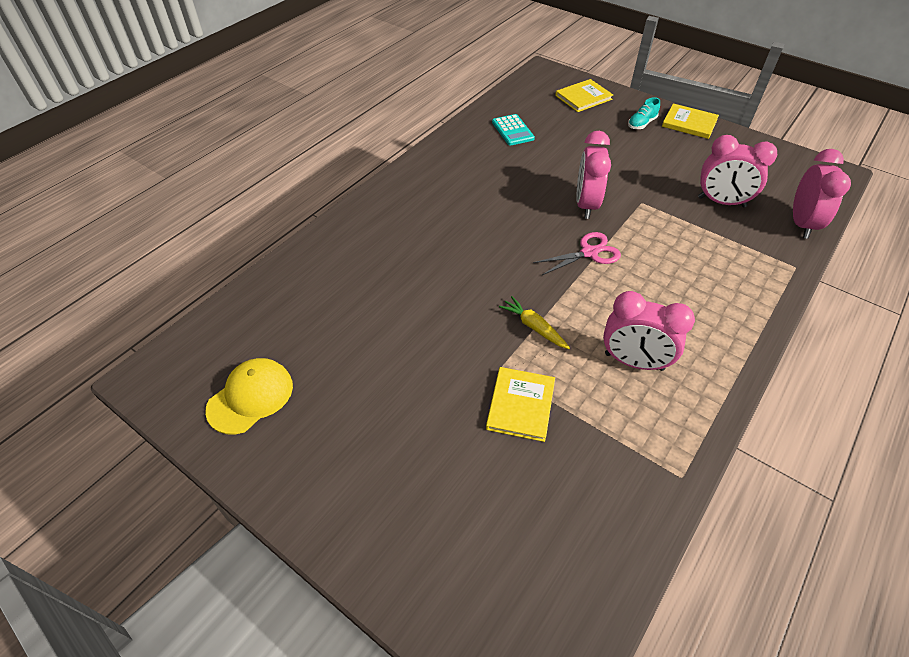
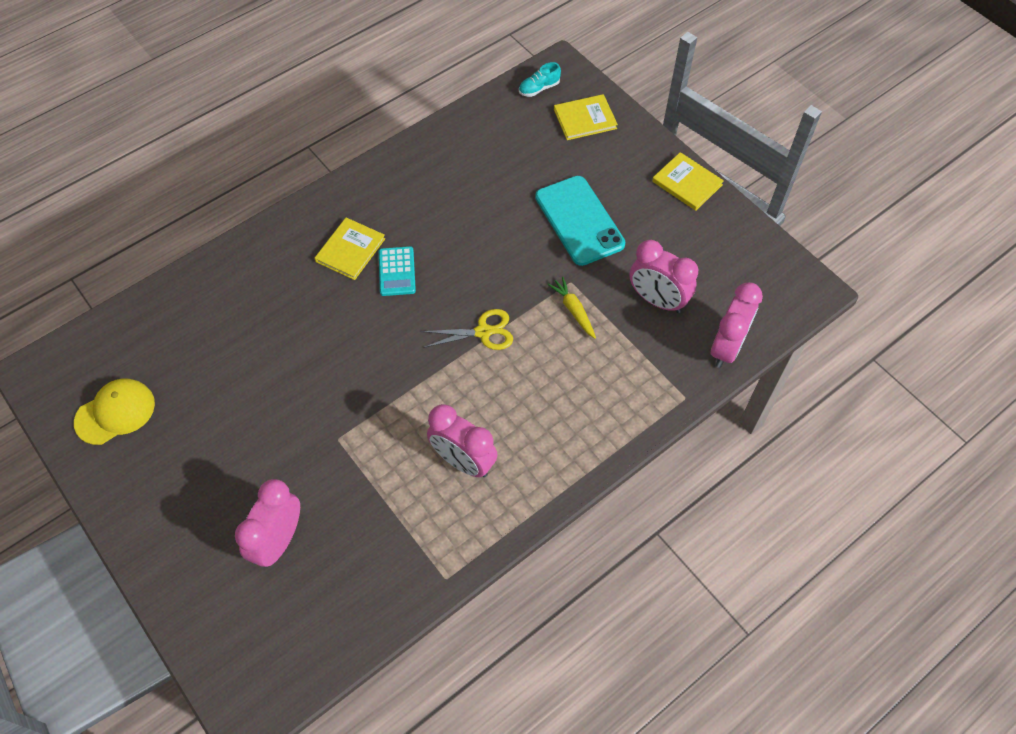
camera: 15 degrees right, 10 degrees up
(512, 130) = (481, 153): turquoise calculator -> turquoise calculator (397, 271)
(520, 405) = (340, 478): yellow book -> yellow book (350, 250)
(534, 327) = (389, 403): yellow carrot -> yellow carrot (573, 310)
(586, 205) = (510, 272): pink clock -> pink clock (279, 541)
(589, 253) = (483, 332): pink scissors -> yellow scissors
(621, 160) = (579, 220): none -> turquoise phone
(641, 124) = (631, 172): turquoise shoe -> turquoise shoe (539, 88)

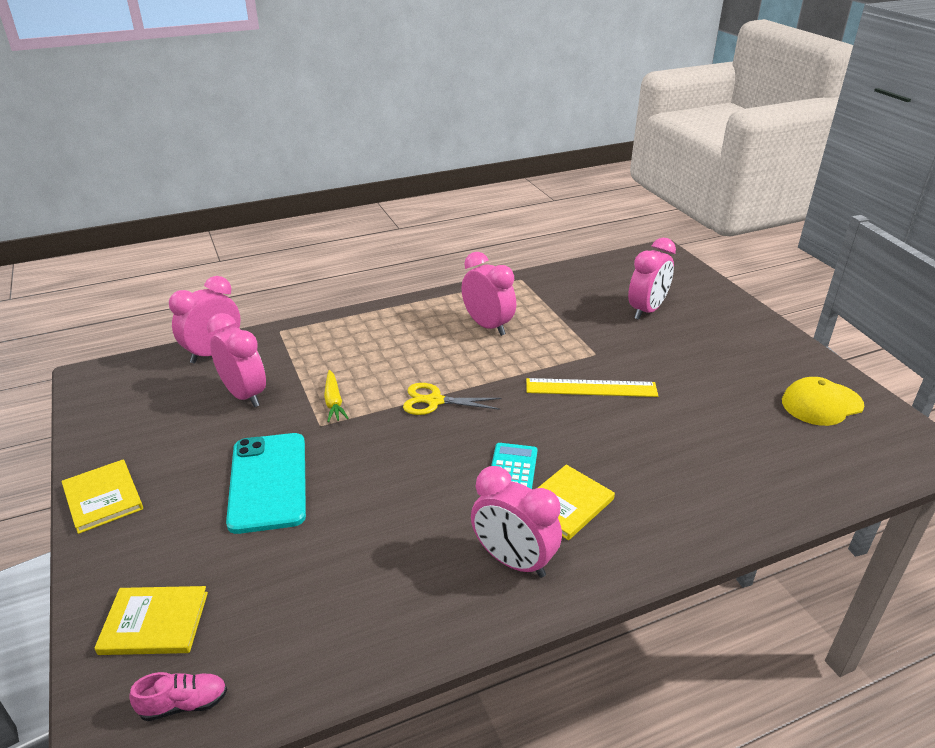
camera: 165 degrees left, 25 degrees down
(339, 383) = (591, 388): none -> yellow ruler
(382, 199) = (513, 561): none -> pink clock
(539, 88) = (184, 704): turquoise shoe -> pink shoe

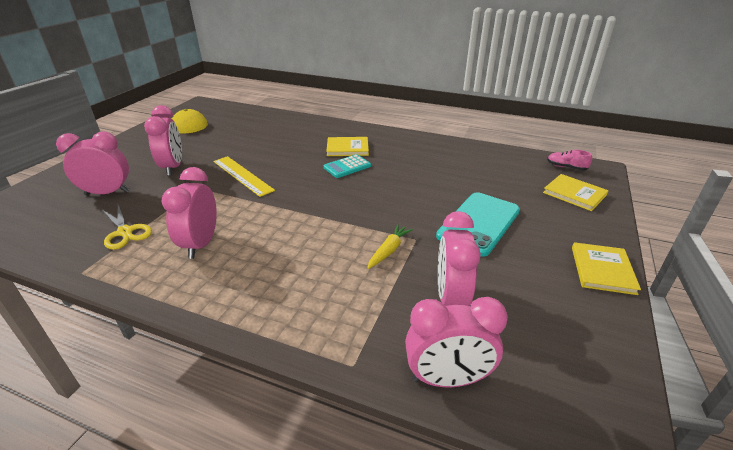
camera: 135 degrees left, 0 degrees up
(434, 401) = (328, 214): yellow scissors -> yellow scissors (125, 232)
(513, 561) = (397, 145): pink clock -> pink clock (173, 167)

